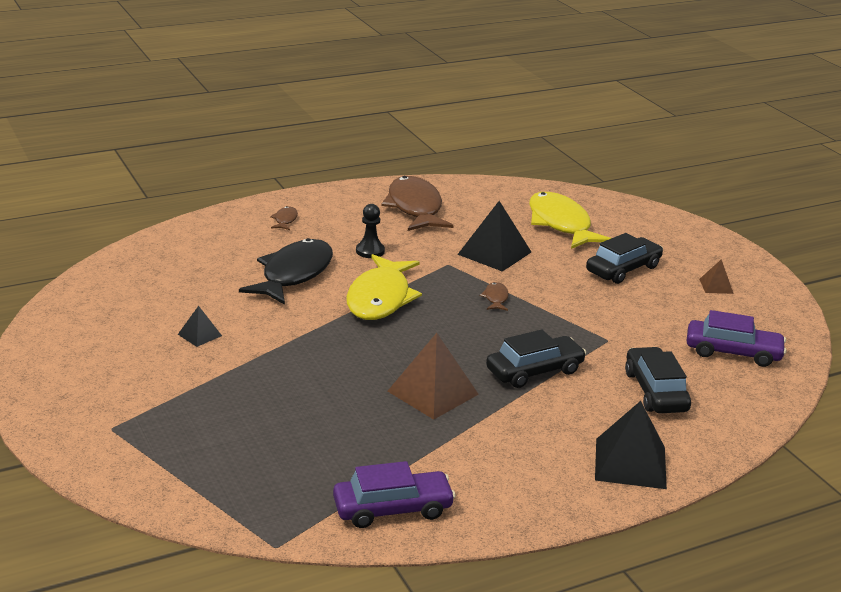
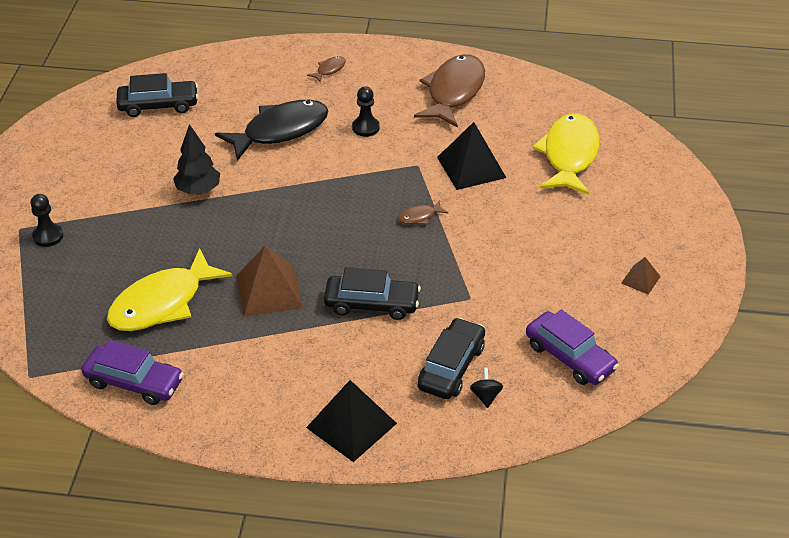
camera: 35 degrees right, 15 degrees up
(152, 424) = (48, 236): none -> black pawn
(200, 335) = (154, 166): black pyramid -> none
(269, 340) = (198, 190): none -> black tree
(380, 298) = (324, 181): yellow fish -> yellow fish (162, 303)
(496, 298) = (419, 217): brown fish -> brown fish turned 150 degrees counterclockwise
(623, 269) = (571, 228): black car -> black car (158, 105)
(707, 401) = (485, 396): none -> black spinning top

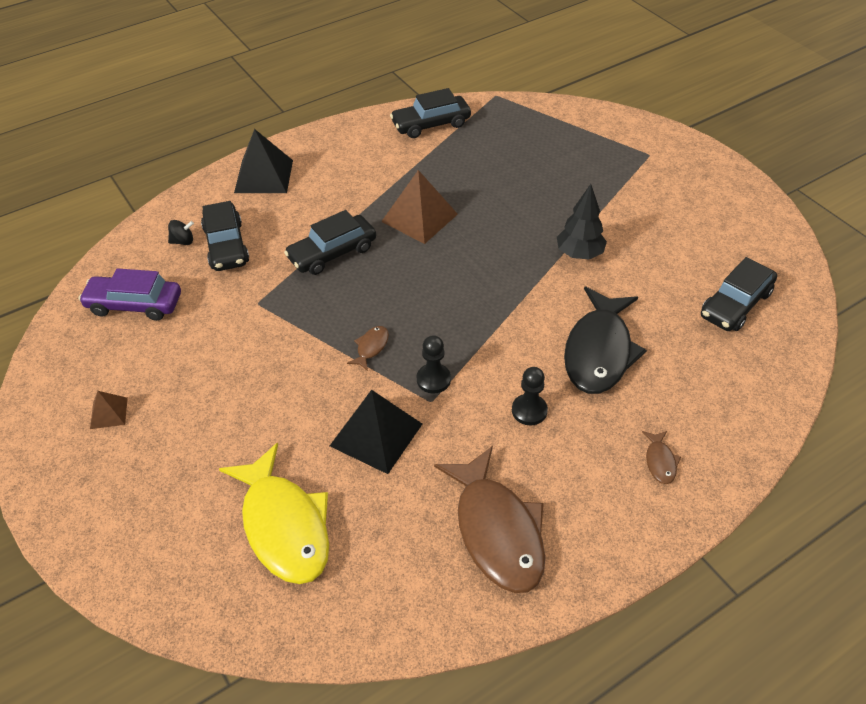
camera: 140 degrees right, 5 degrees up
(48, 236) = (623, 161): black pawn -> black pawn (433, 379)
(134, 382) = (431, 124): purple car -> black car
(162, 303) = (481, 170): yellow fish -> none
(485, 396) = (183, 241): black spinning top -> black spinning top turned 60 degrees counterclockwise

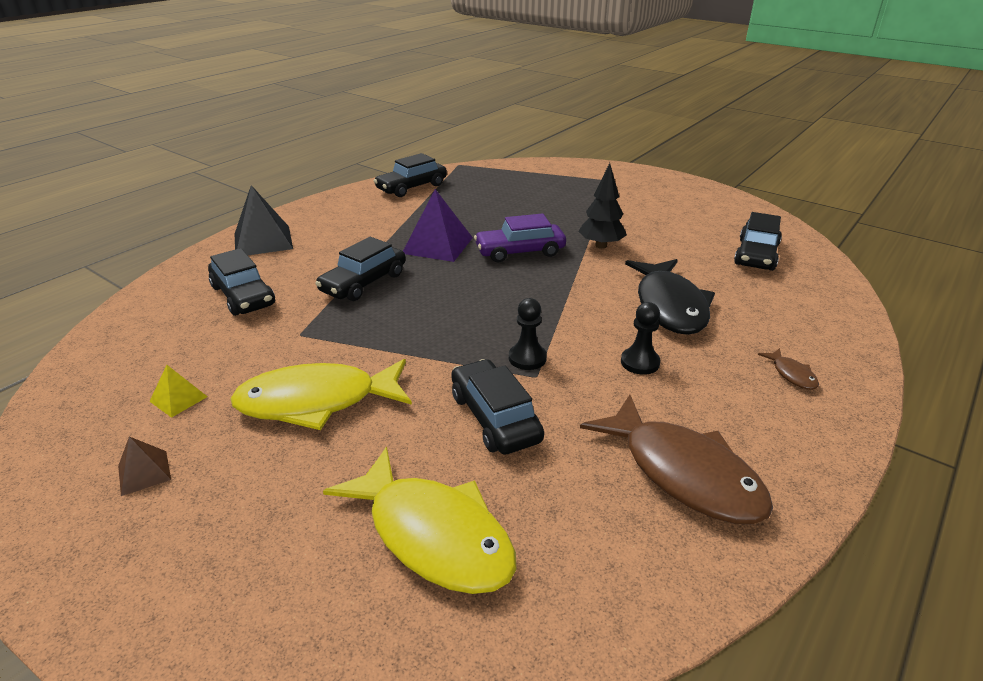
camera: 20 degrees left, 15 degrees down
(134, 304) = (148, 362): purple car -> purple car (520, 251)
(147, 349) = (178, 399): none -> yellow pyramid
(183, 241) = (191, 301): black spinning top -> none
(246, 380) = (317, 401): none -> yellow fish
(371, 347) = (445, 346): brown fish -> none
(376, 435) = (495, 417): black pyramid -> black car
(419, 217) = (437, 245): brown pyramid -> purple pyramid

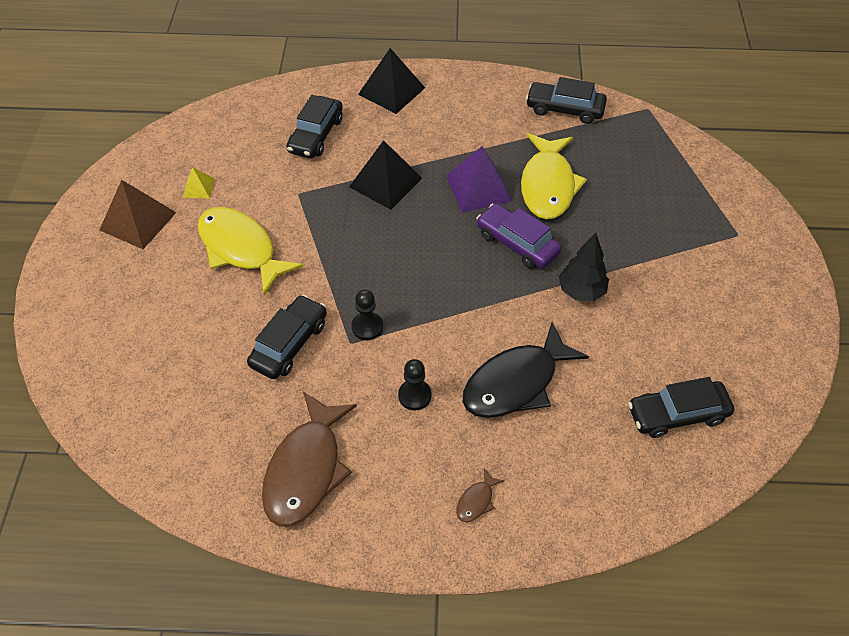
camera: 55 degrees right, 20 degrees up
(144, 472) = (138, 221): brown pyramid -> brown pyramid, size x1.95
(363, 282) = (385, 182): black car -> black pyramid
(433, 534) = (174, 370): yellow fish -> yellow fish (548, 185)

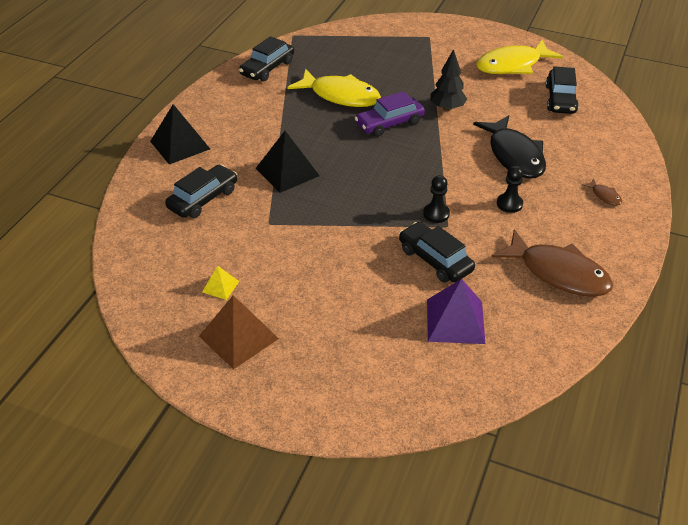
camera: 70 degrees left, 10 degrees down
(241, 249) = (315, 270): yellow fish -> yellow fish (512, 65)
(316, 135) = (203, 199): black car -> black car turned 90 degrees counterclockwise
(479, 188) = (323, 127): purple pyramid -> purple pyramid (455, 321)

